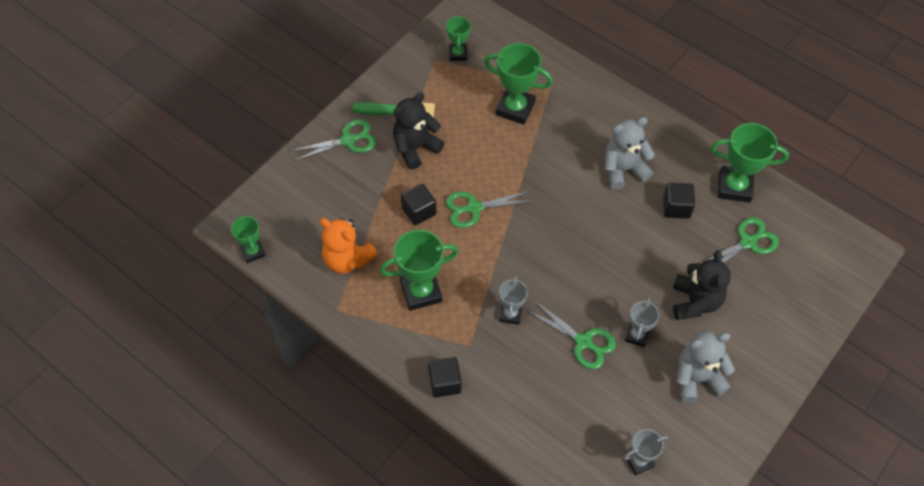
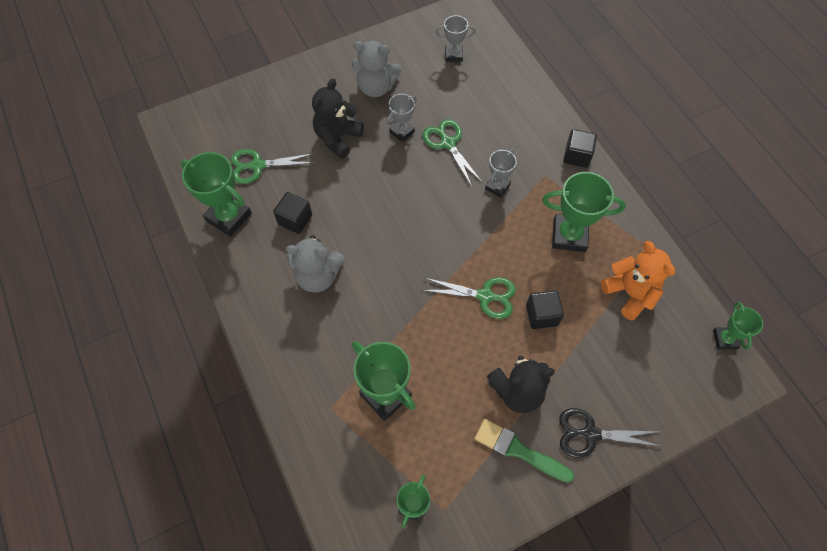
camera: 155 degrees left, 5 degrees up
(348, 140) = (590, 434): green scissors -> black scissors

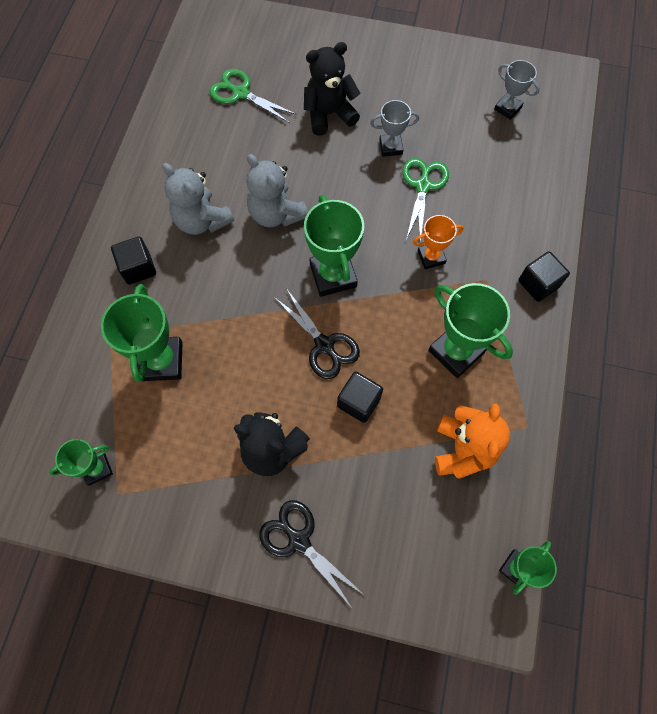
camera: 40 degrees right, 5 degrees up
(228, 217) = (179, 120): green trophy -> green trophy (333, 275)
(295, 219) = (228, 160): black cube -> black cube (138, 268)
(376, 87) = (405, 92): grey teddy bear -> grey teddy bear (276, 214)
(485, 296) = (324, 345): green scissors -> black scissors
(497, 186) = (431, 257): grey trophy -> orange trophy
(518, 450) = (223, 499): green brush -> none

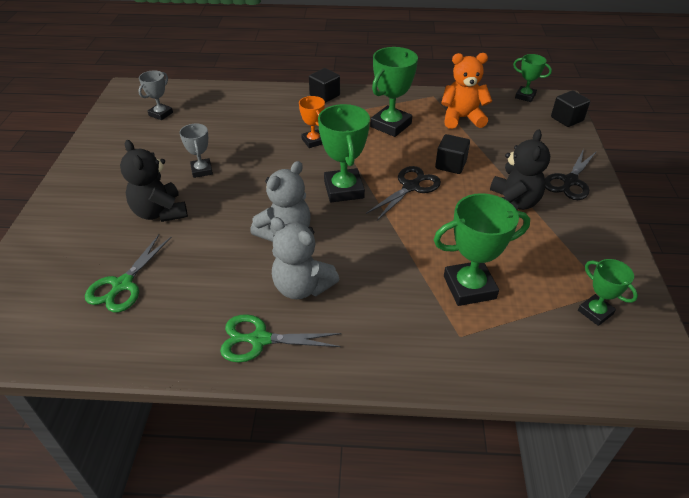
camera: 100 degrees left, 25 degrees down
(138, 268) = (373, 329): black cube -> black cube (567, 119)
(202, 220) = (302, 287): grey teddy bear -> grey teddy bear turned 90 degrees clockwise
(333, 275) = (344, 189): green trophy -> green trophy turned 75 degrees counterclockwise
(423, 186) = (243, 150): green scissors -> green scissors (259, 340)

